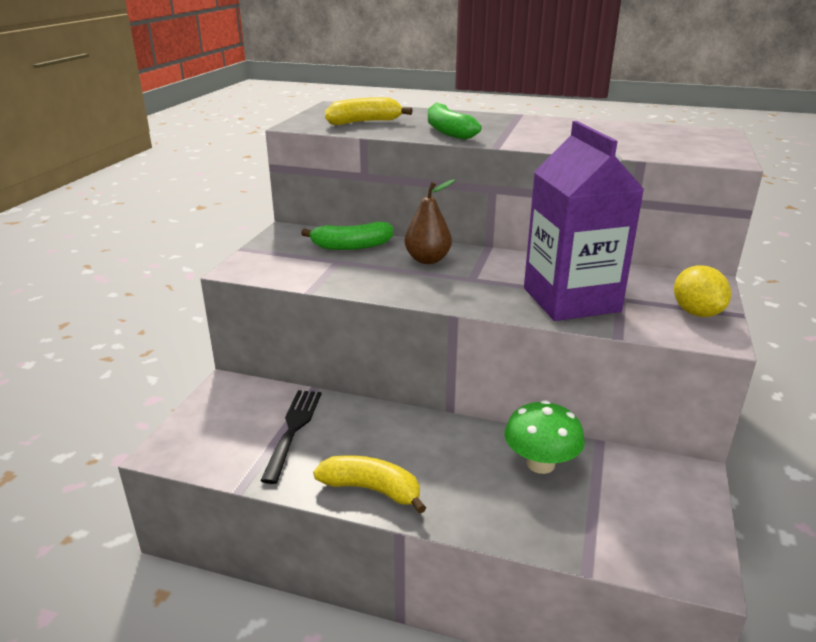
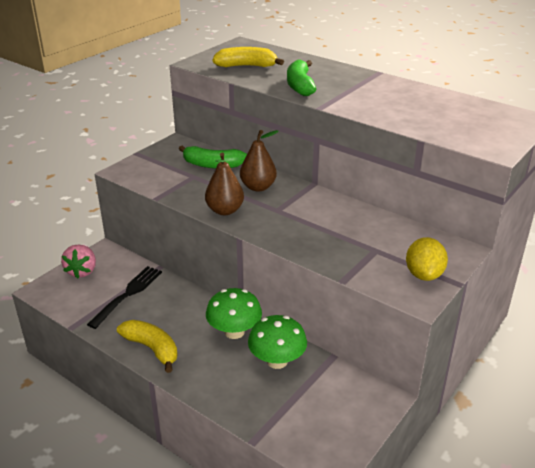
camera: 20 degrees right, 5 degrees up
(209, 415) = (82, 271): none -> pink strawberry
(409, 289) = (225, 210): none -> brown pear
(463, 442) = (234, 332): none -> green mushroom
(571, 300) = (335, 243): purple carton -> none

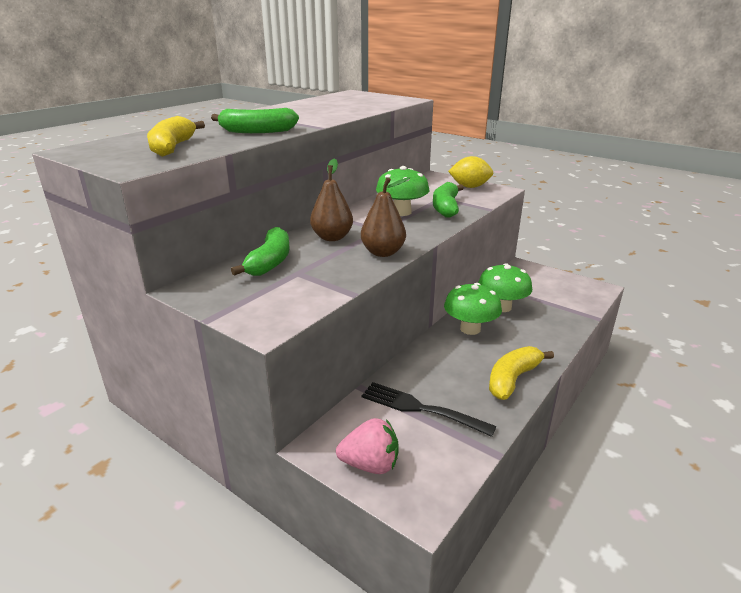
camera: 90 degrees left, 5 degrees down
(323, 222) = (401, 212): none -> green mushroom
(341, 250) = (446, 208): none -> green banana

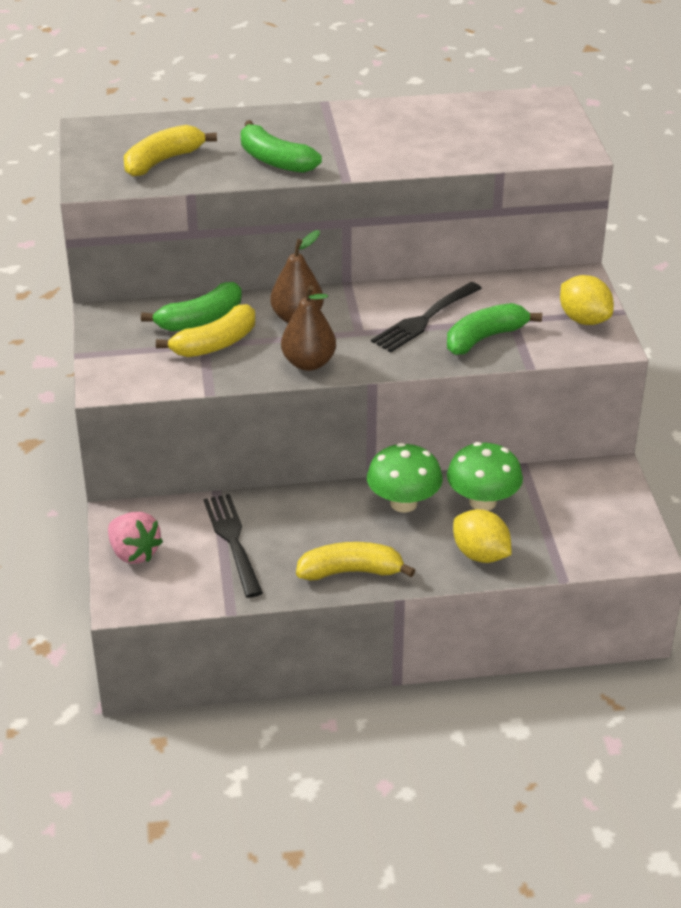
camera: 45 degrees right, 10 degrees up
(305, 269) = (215, 344): none -> yellow banana
(401, 212) = (424, 319): green mushroom -> black fork
(548, 330) = (480, 555): none -> yellow lemon

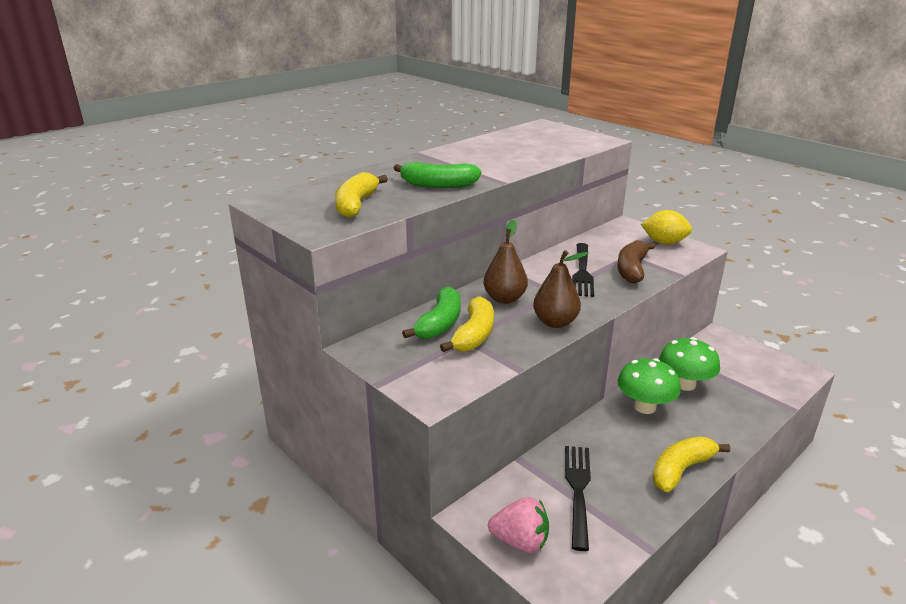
camera: 35 degrees left, 10 degrees down
(233, 541) = (578, 490): black fork -> black fork turned 60 degrees clockwise
(480, 555) = (732, 417): yellow lemon -> none
(484, 338) = (632, 269): green banana -> brown banana

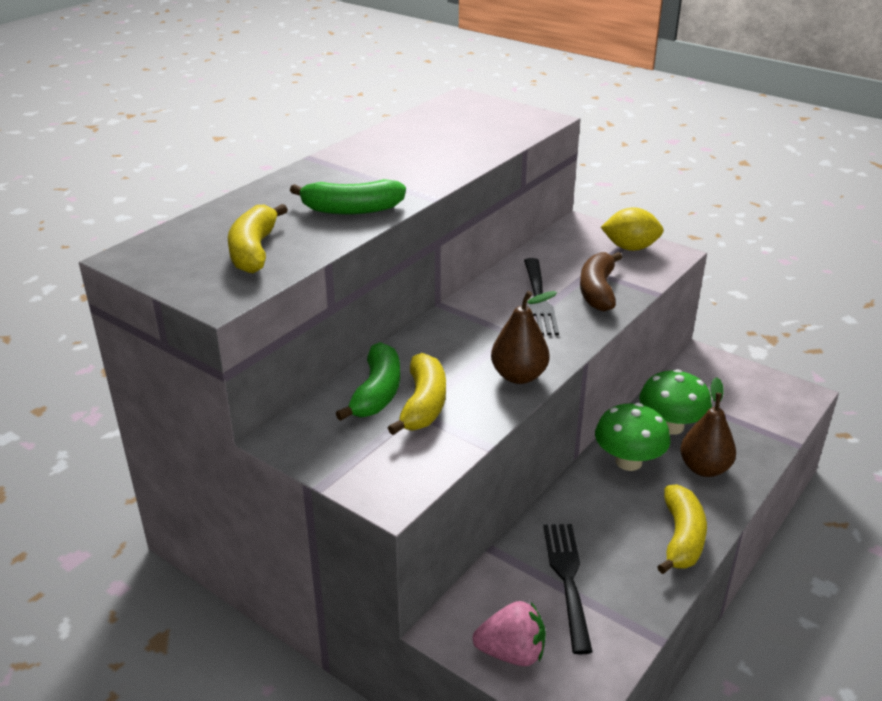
camera: 10 degrees left, 5 degrees up
(505, 298) = (450, 348): brown pear -> brown pear (704, 468)
(681, 470) = (681, 538): yellow banana -> yellow banana turned 150 degrees clockwise

